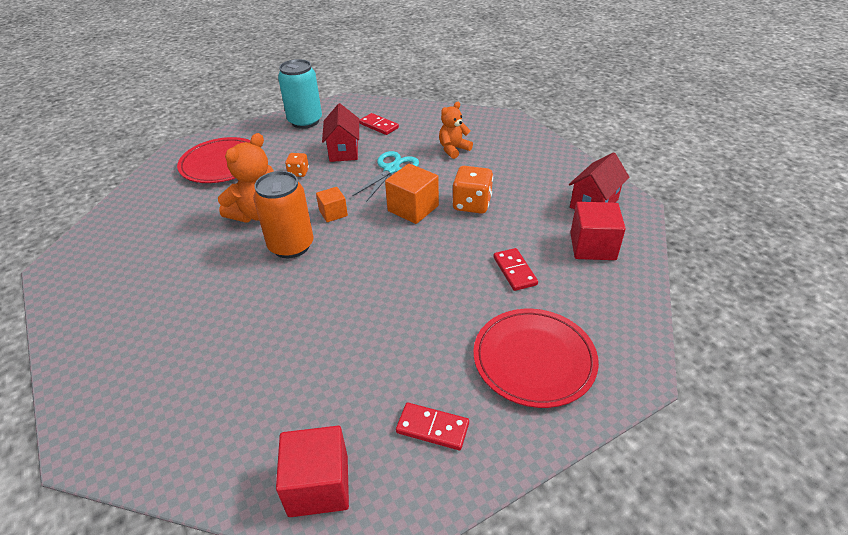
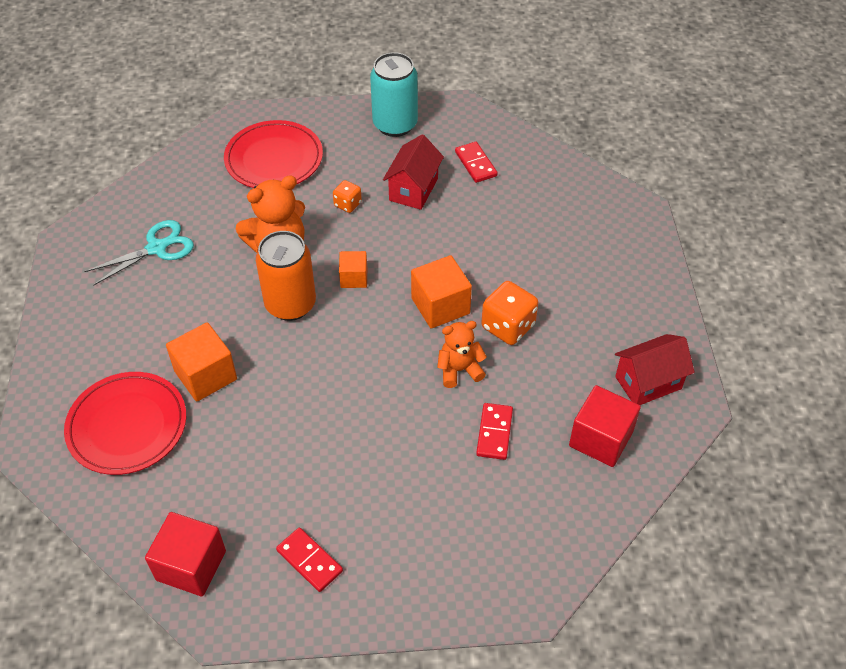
camera: 25 degrees right, 10 degrees up
(243, 320) = (206, 375): none -> orange cube
(391, 169) = (450, 239): turquoise scissors -> turquoise scissors (157, 248)
(453, 149) = (540, 236): orange teddy bear -> orange teddy bear (459, 370)
(534, 359) = (443, 539): red plate -> red plate (127, 426)

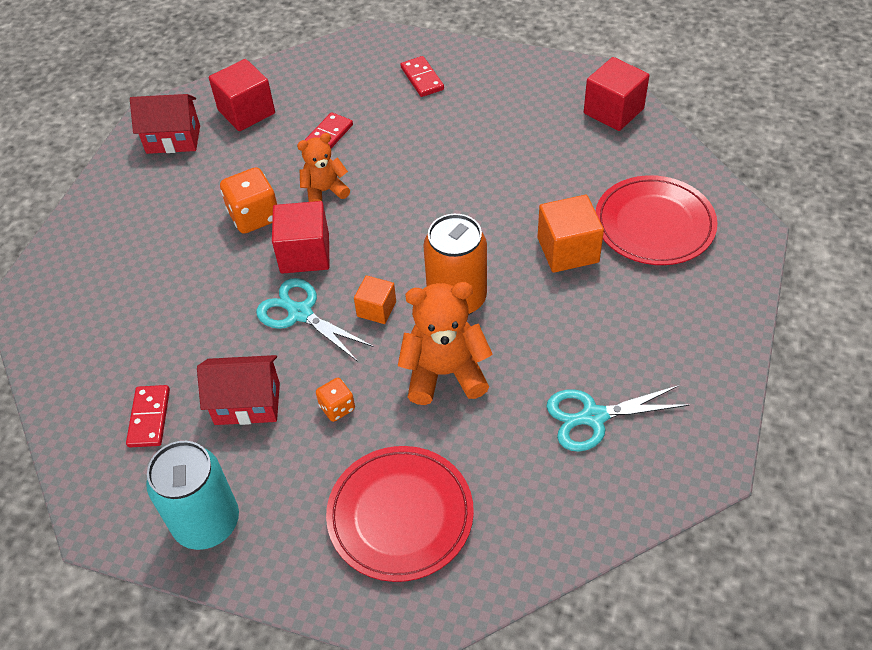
camera: 155 degrees left, 0 degrees up
(309, 561) = (519, 93): red domino -> red domino (422, 79)
(413, 189) = (247, 404): red house -> red house turned 45 degrees clockwise
(413, 258) = (300, 313): none -> turquoise scissors
(440, 306) = (305, 253): orange cube -> red cube
(459, 370) = (324, 191): orange teddy bear -> orange teddy bear turned 150 degrees clockwise

